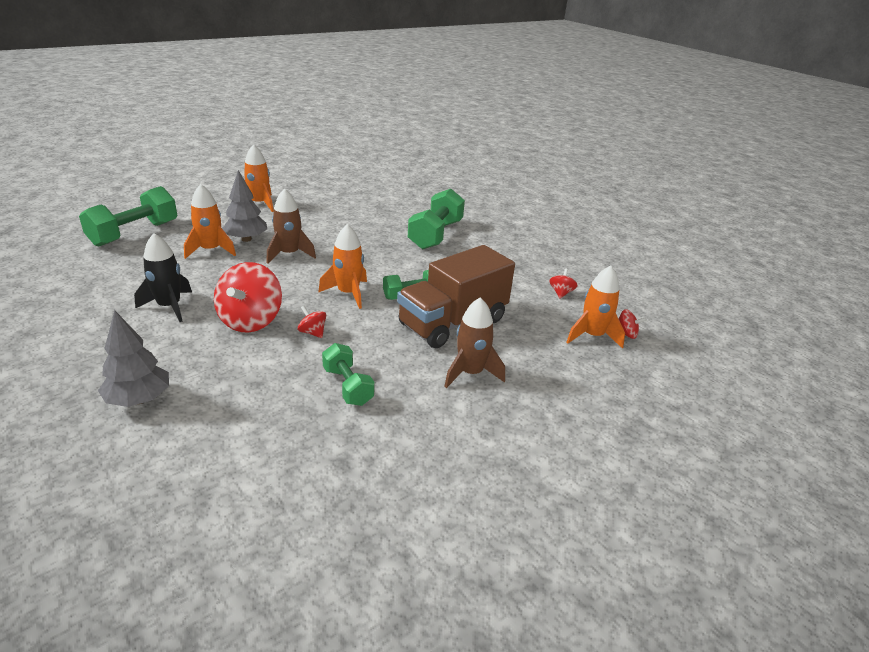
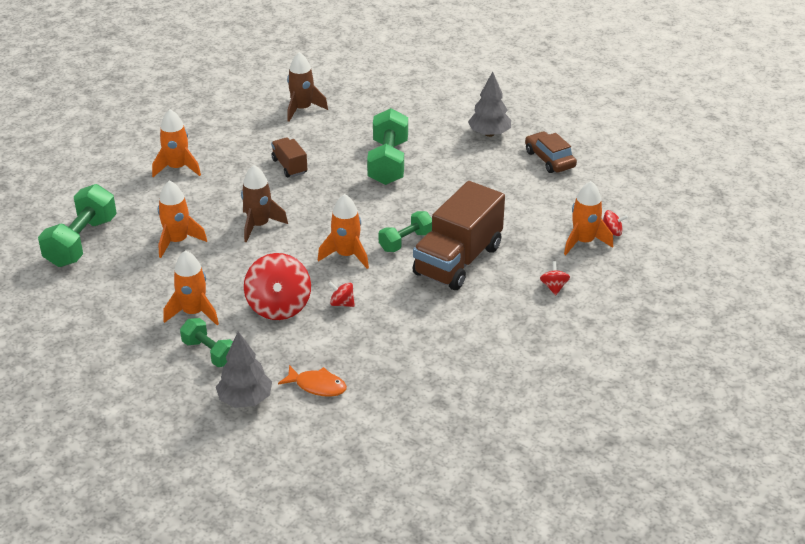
camera: 15 degrees left, 5 degrees up
(169, 306) = (193, 313): black rocket -> orange rocket
(224, 405) = (317, 386): none -> orange fish
(246, 239) = (202, 218): grey tree -> grey tree (489, 134)
(348, 386) = (404, 343): green dumbbell -> green dumbbell (210, 353)
(350, 220) = (289, 166): none -> brown truck
(470, 373) = (497, 305): brown rocket -> brown rocket (302, 109)
(561, 293) = (540, 202): red spinning top -> red spinning top (554, 287)
(585, 262) = (549, 159): none -> brown car

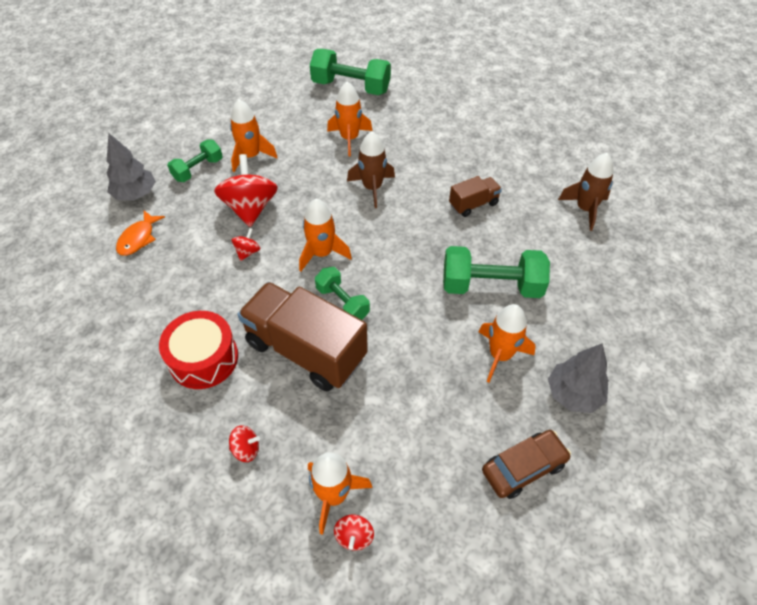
camera: 90 degrees right, 15 degrees up
(177, 168) = (461, 129): orange rocket -> orange rocket (500, 355)
(279, 306) = (250, 208): red spinning top -> red spinning top turned 90 degrees clockwise
(470, 320) = (203, 358): none -> red drum

